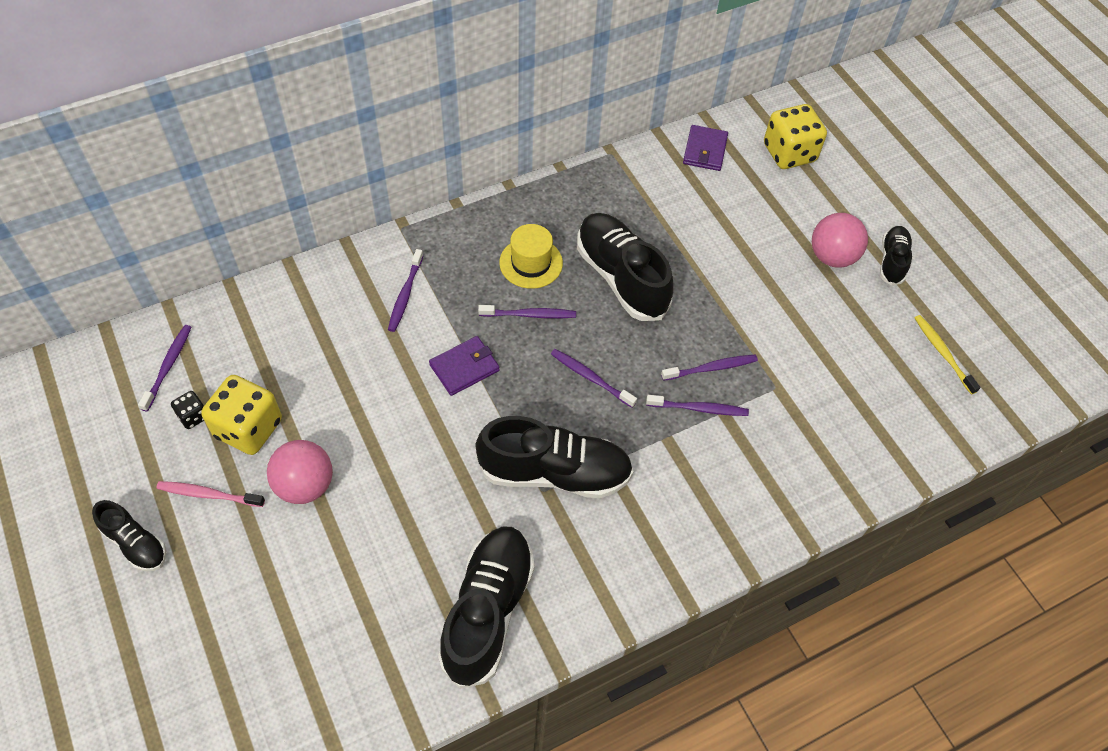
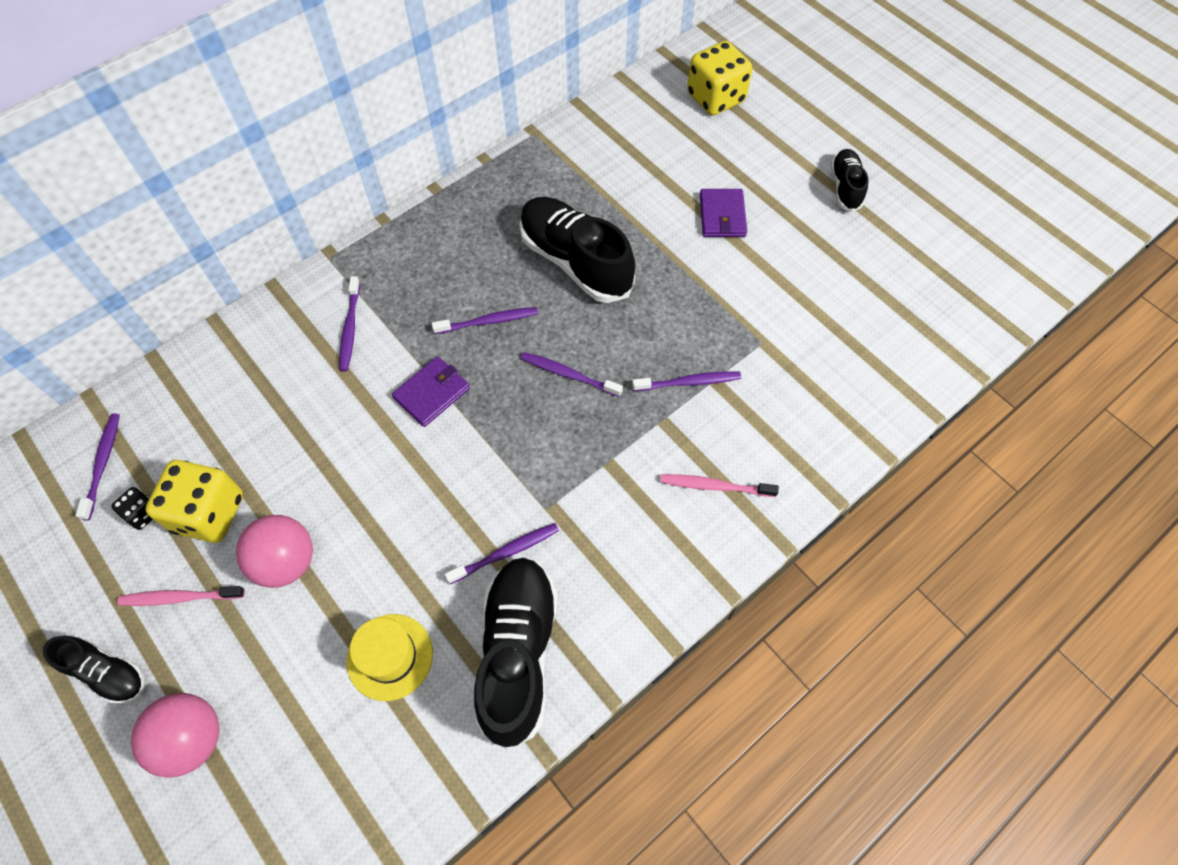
camera: 10 degrees left, 5 degrees up
(531, 263) = (477, 266): yellow hat -> yellow hat (390, 656)
(554, 472) = (554, 485): black shoe -> none
(699, 506) = (714, 486): none -> pink toothbrush
(705, 150) = (630, 112): purple wallet -> purple wallet (722, 216)
(711, 368) = (691, 337): purple toothbrush -> purple toothbrush (506, 552)
(832, 257) = (784, 195): pink ball -> pink ball (192, 739)
(942, 353) = (918, 270): yellow toothbrush -> none

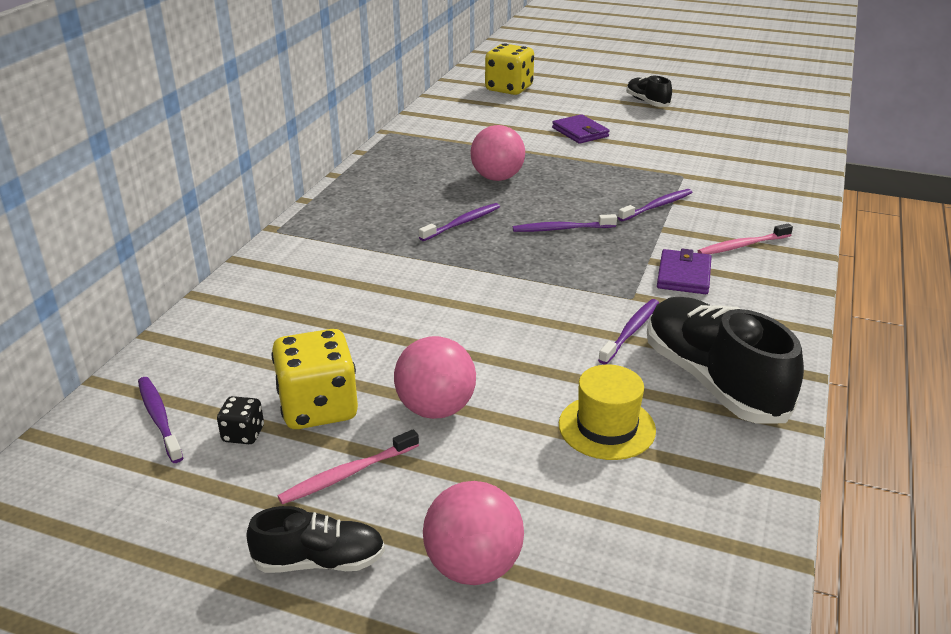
camera: 30 degrees left, 30 degrees down
(350, 329) = (341, 261): purple toothbrush -> none
(432, 393) = (458, 271): purple wallet -> purple wallet (683, 275)
(575, 262) = (497, 178): black shoe -> pink ball

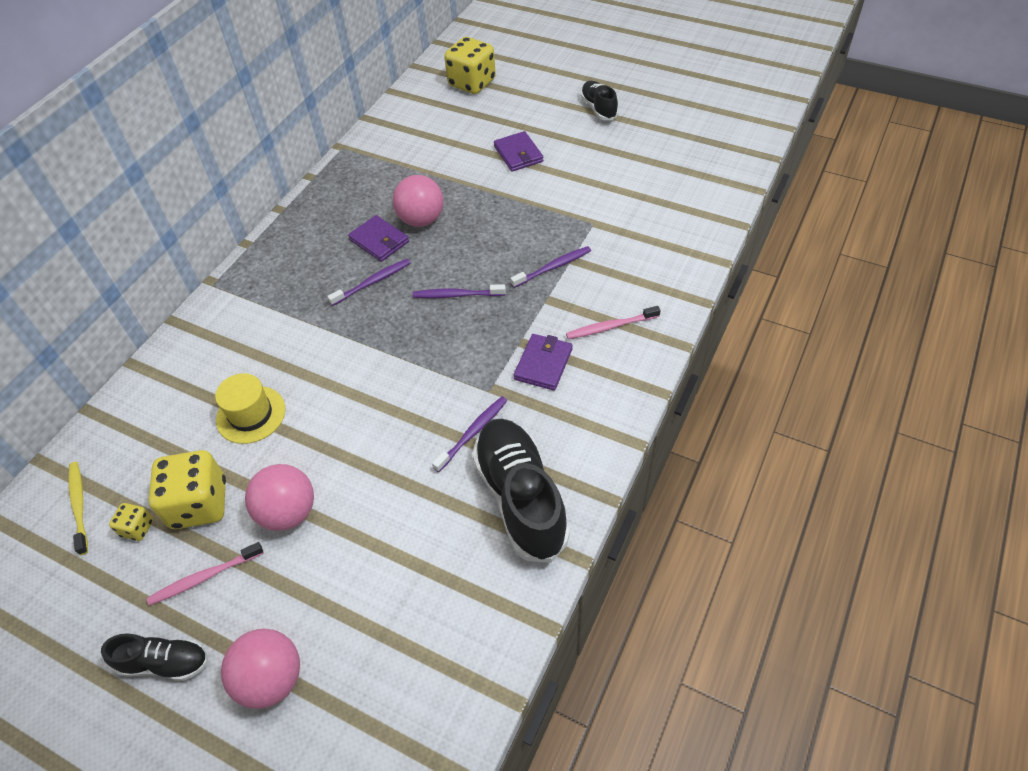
camera: 10 degrees right, 20 degrees up
(159, 418) = (79, 505): purple toothbrush -> yellow toothbrush
(243, 434) = (137, 528): black dice -> yellow dice
(457, 193) = (379, 241): none -> purple wallet
(606, 427) = (415, 544): yellow hat -> yellow hat (251, 414)

